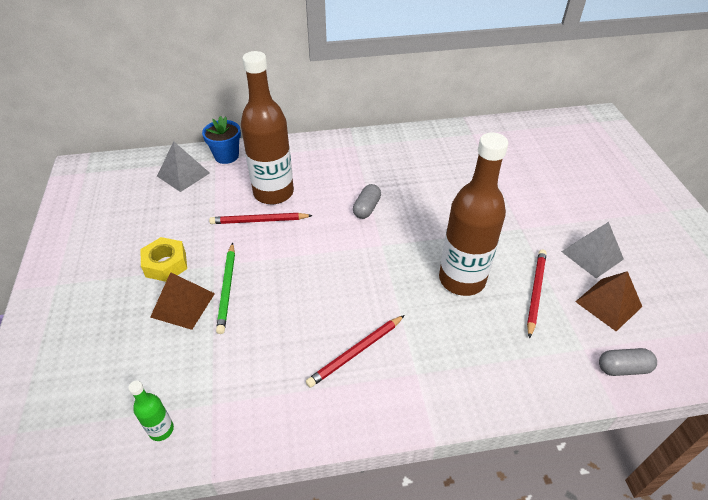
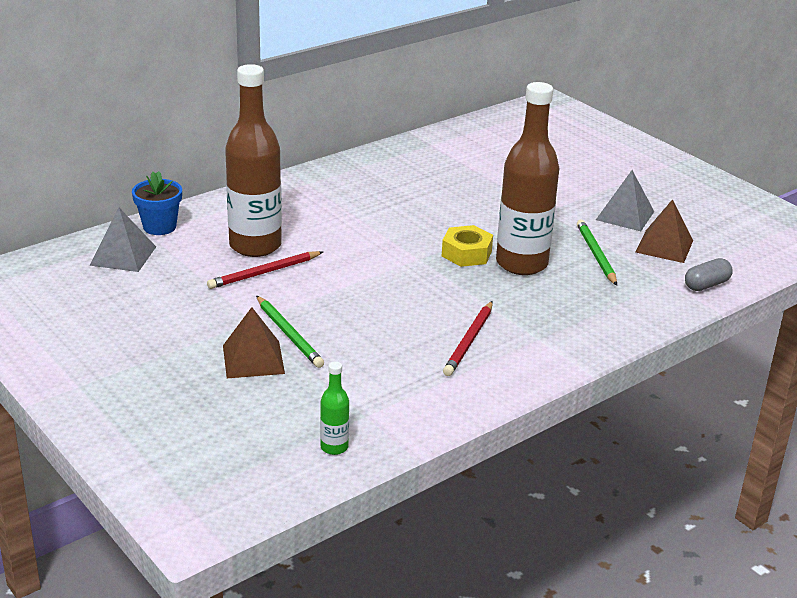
camera: 30 degrees left, 15 degrees down
(166, 264) = (195, 334): yellow nut -> yellow nut (466, 253)
(366, 208) = (374, 233): grey capsule -> none
(535, 292) = (596, 255): red pencil -> green pencil

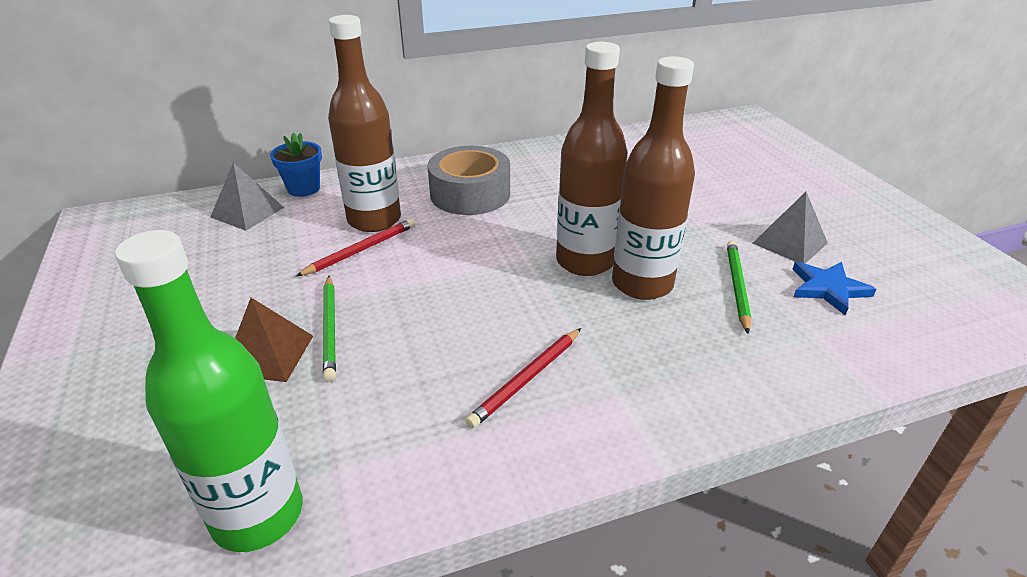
camera: 20 degrees right, 5 degrees up
(264, 272) = (361, 250): red pencil -> red pencil turned 150 degrees clockwise
(328, 210) = (470, 194): none -> grey tape
(334, 447) = (258, 515): green bottle -> green bottle, size x2.34
(466, 253) = (585, 261): yellow nut -> brown bottle
(664, 246) = (828, 289): brown pyramid -> blue star
(706, 285) = (873, 353): grey capsule -> none

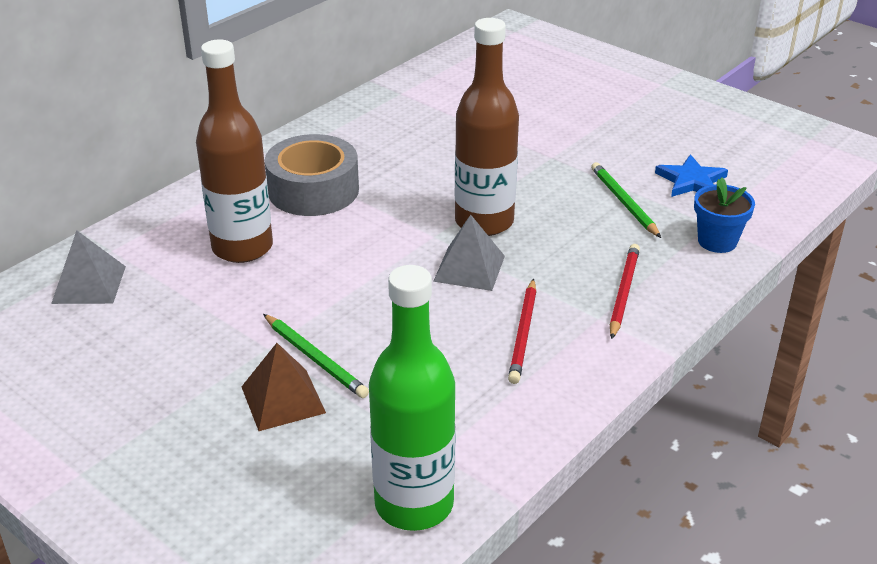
camera: 30 degrees left, 0 degrees up
(304, 188) = (123, 239): blue flower pot -> blue flower pot (717, 241)
(361, 250) = (263, 281): red pencil -> red pencil (623, 293)
(642, 284) = (548, 225): brown bottle -> none
(789, 243) = (637, 150): grey pyramid -> grey pyramid (469, 268)

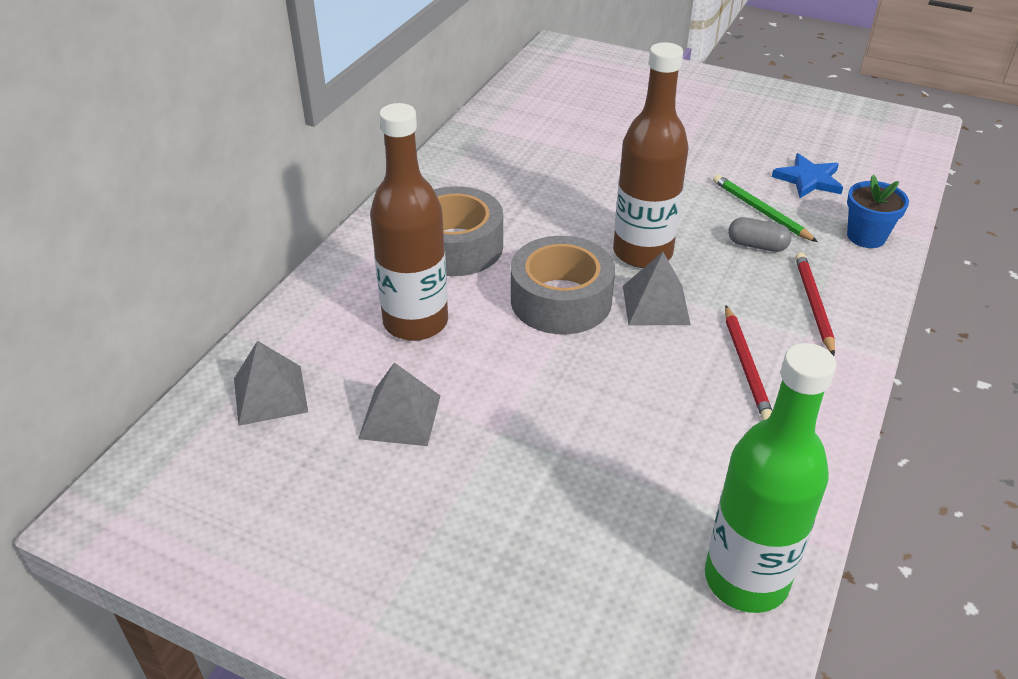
camera: 15 degrees left, 5 degrees up
(187, 320) = (400, 416): none -> grey pyramid
(283, 399) = (549, 488): brown pyramid -> none
(315, 358) = (557, 434): green pencil -> none
(383, 250) = (561, 300): none -> grey tape
(600, 232) = (757, 245): none -> grey capsule

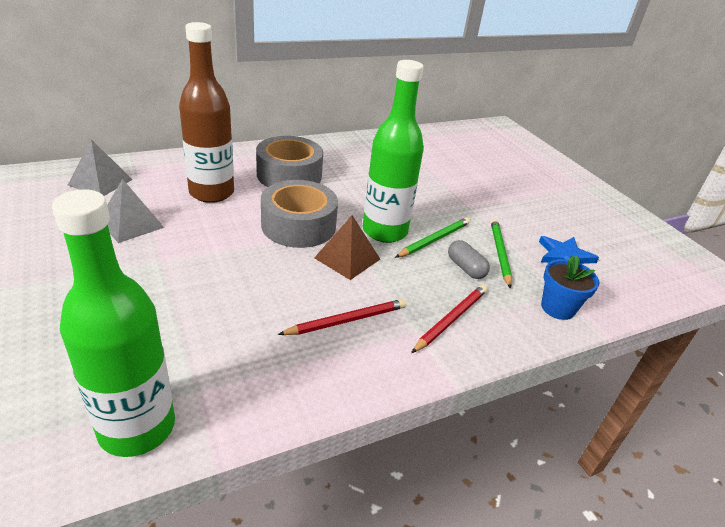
camera: 35 degrees right, 5 degrees down
(642, 252) = (384, 231): brown bottle -> green bottle
(655, 305) = (347, 258): grey pyramid -> brown pyramid
(694, 233) = (434, 240): none -> green pencil
(745, 365) = (346, 320): red pencil -> red pencil turned 150 degrees counterclockwise

